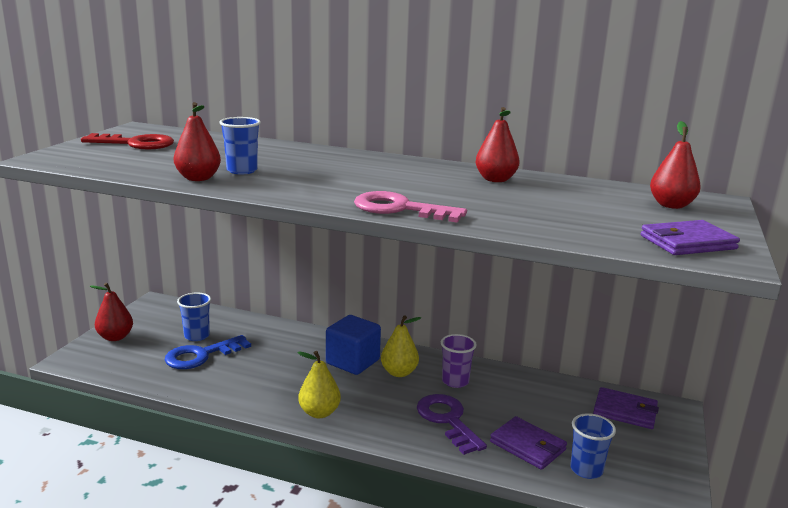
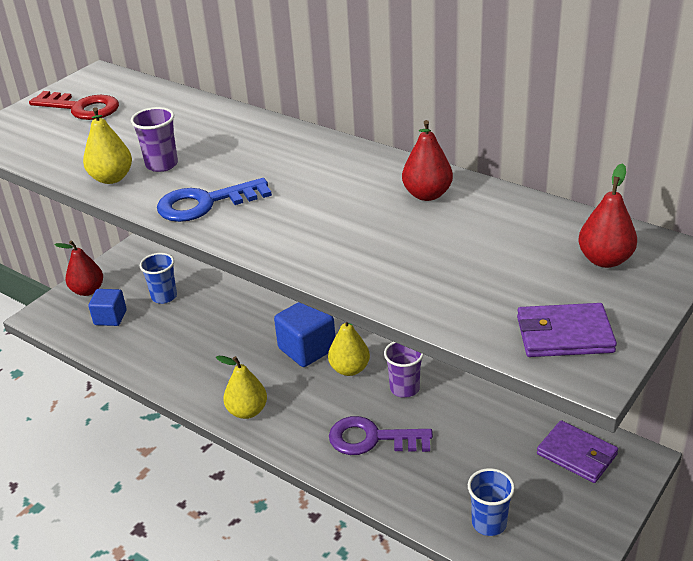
camera: 20 degrees right, 15 degrees up
(148, 355) = (110, 317): none -> blue cube
(198, 178) = (112, 178): red pear -> yellow pear
(201, 355) = (160, 323): blue key -> blue key (205, 203)
(242, 170) = (162, 164): blue cup -> purple cup
(400, 209) = (283, 247): pink key -> none
(447, 420) = (372, 439): purple key -> purple key turned 75 degrees counterclockwise
(527, 446) = (441, 484): purple wallet -> none

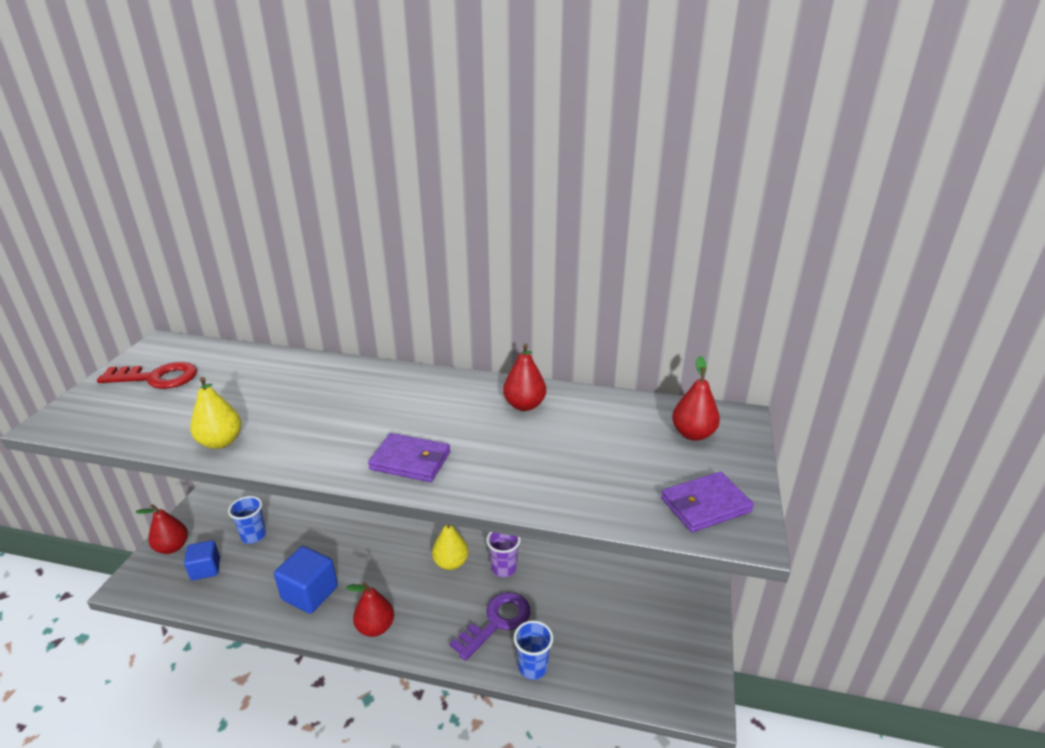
camera: 25 degrees left, 5 degrees down
(162, 164) = (267, 419): purple cup -> none
(205, 203) = (330, 449): blue key -> none
(247, 411) = (375, 627): yellow pear -> red pear
(307, 349) = (406, 554): blue cube -> blue cube (310, 593)
(372, 439) = (497, 622): purple key -> purple key turned 150 degrees clockwise
(489, 523) = (624, 670): blue cup -> blue cup (533, 667)
(577, 454) = (660, 589): purple wallet -> purple wallet (410, 461)

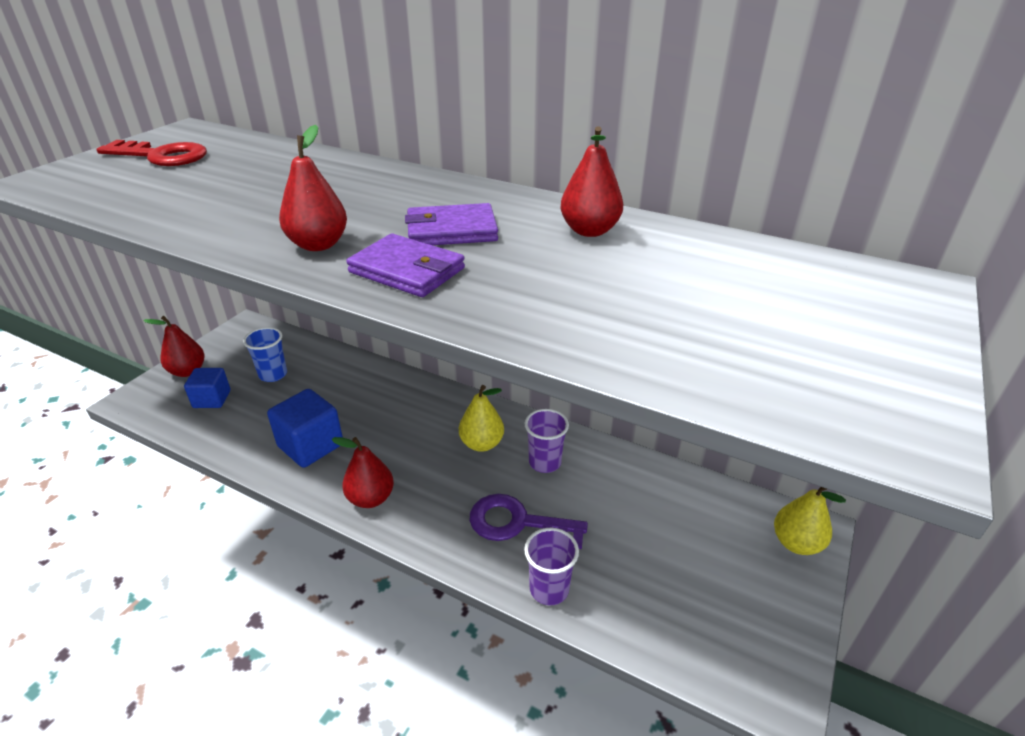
camera: 15 degrees right, 5 degrees up
(221, 442) = (189, 221): yellow pear -> yellow pear (796, 543)
(497, 622) = (518, 523): purple key -> purple key turned 135 degrees counterclockwise
(533, 667) = (549, 589): blue cup -> purple cup
(693, 434) = (839, 295): red pear -> red pear (318, 245)
(705, 505) = (842, 390): purple wallet -> purple wallet (451, 230)

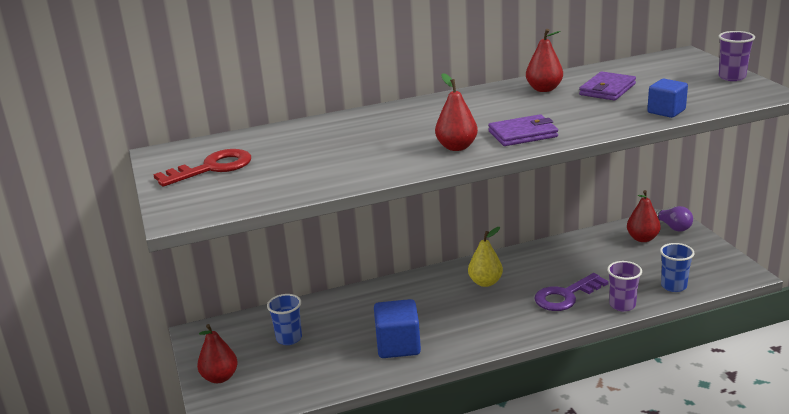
camera: 45 degrees left, 10 degrees down
(212, 399) = (278, 374): blue cube -> blue cube (666, 111)
(371, 498) = (482, 338): red pear -> red pear (642, 238)
(451, 230) = (492, 115): purple wallet -> purple wallet (607, 89)
(545, 462) = (529, 268): purple cup -> purple cup (732, 77)
(649, 622) = (673, 286): none -> blue cup
(796, 543) = (672, 227): yellow pear -> purple light bulb

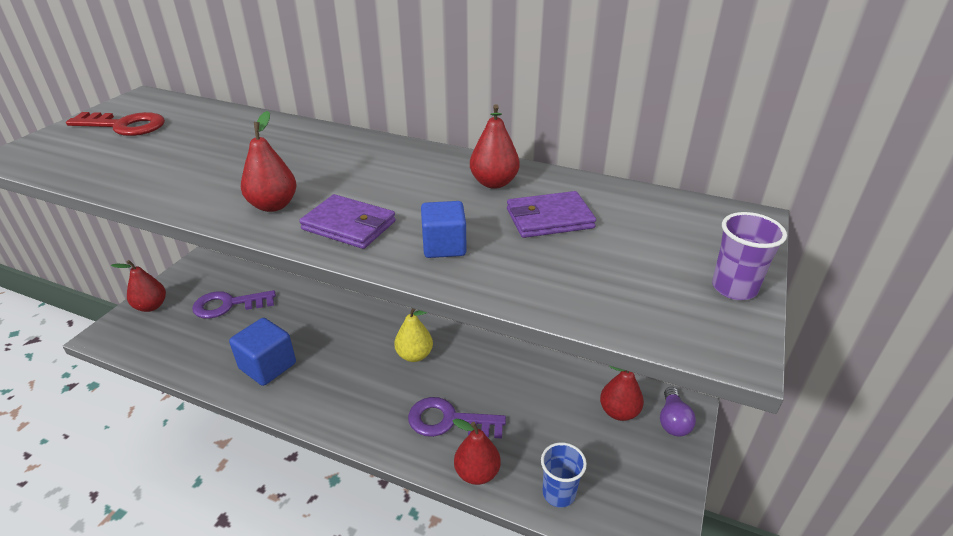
camera: 40 degrees right, 10 degrees up
(289, 338) = (228, 305): blue cup -> purple key
(622, 305) = (477, 473): purple cup -> red pear
(666, 111) = (538, 288): blue cube -> blue cube (444, 246)

